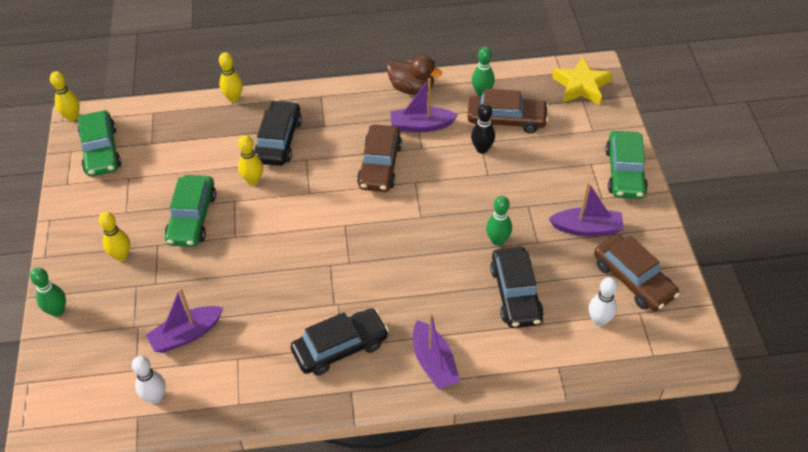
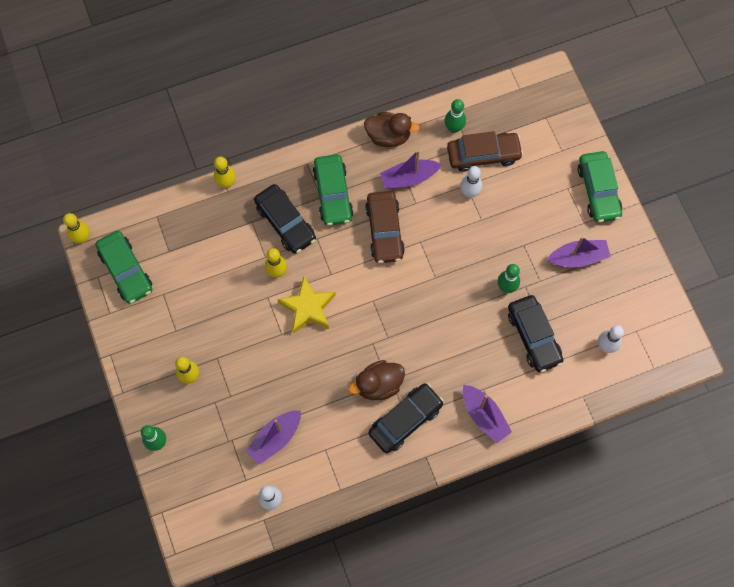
camera: 15 degrees left, 20 degrees up
(192, 218) = (237, 323): green car -> green car (332, 194)
(279, 140) = (285, 223): black car -> black car turned 150 degrees clockwise
(322, 306) = (378, 385): none -> brown duck
(482, 149) = (469, 192): black bowling pin -> white bowling pin
(581, 86) = (541, 101): yellow star -> yellow star (308, 308)
(633, 280) = (625, 300): brown car -> none

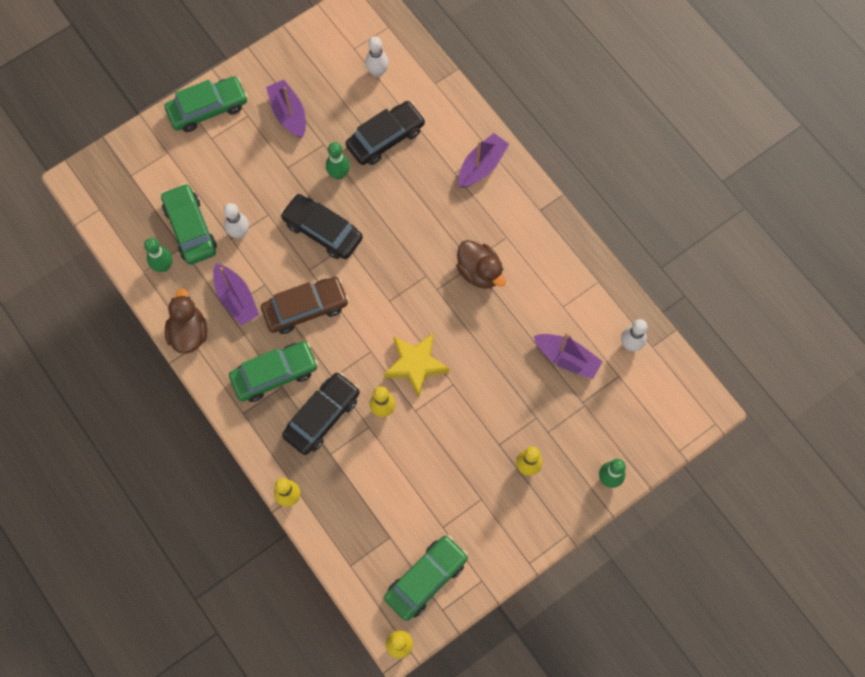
camera: 105 degrees left, 0 degrees up
(405, 420) = (508, 237): black car -> black car (322, 231)
(483, 155) = (190, 229): brown car -> green car

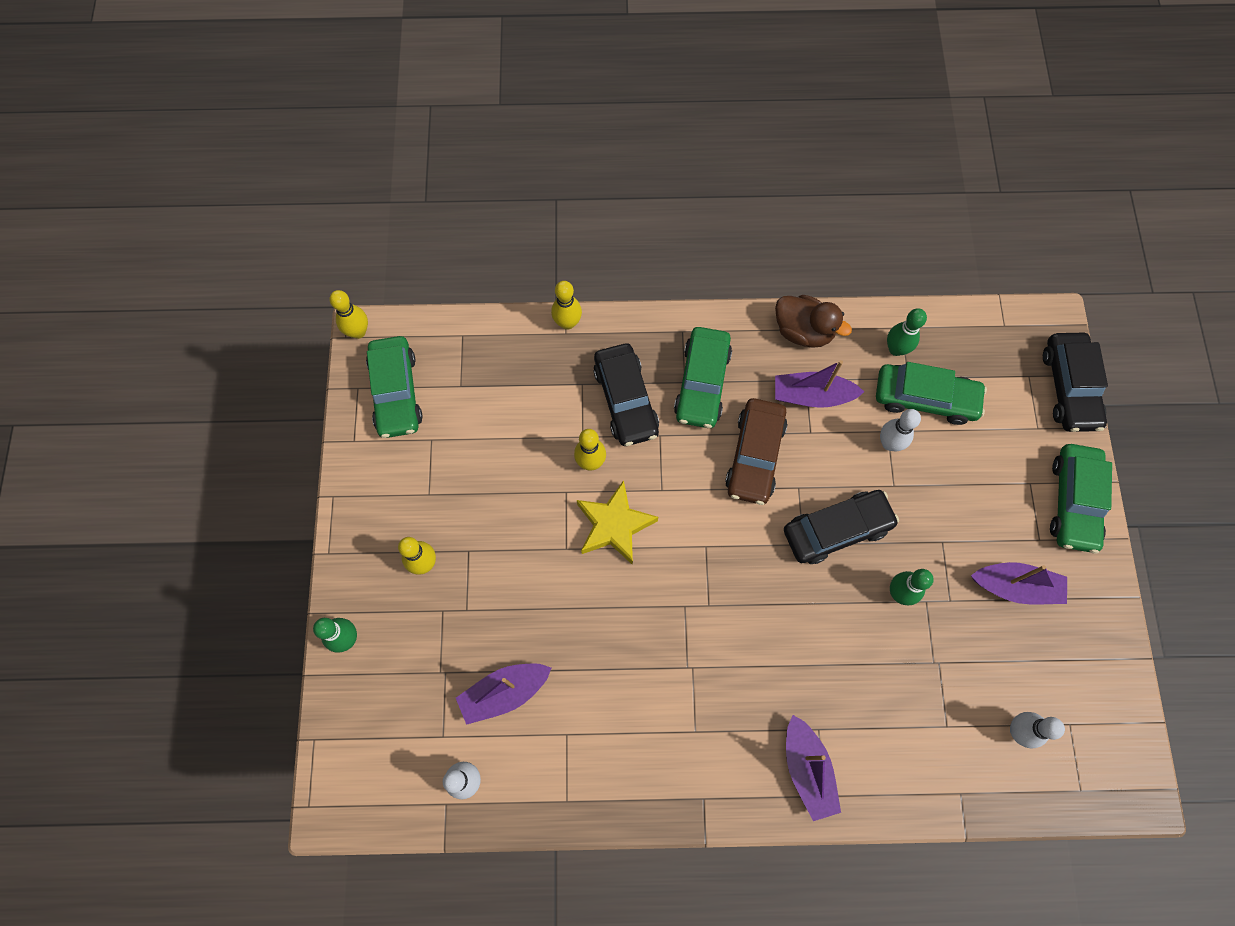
camera: 125 degrees right, 0 degrees up
(386, 138) = (916, 678): black car -> black car (1069, 387)
(479, 272) = (673, 668): brown duck -> none

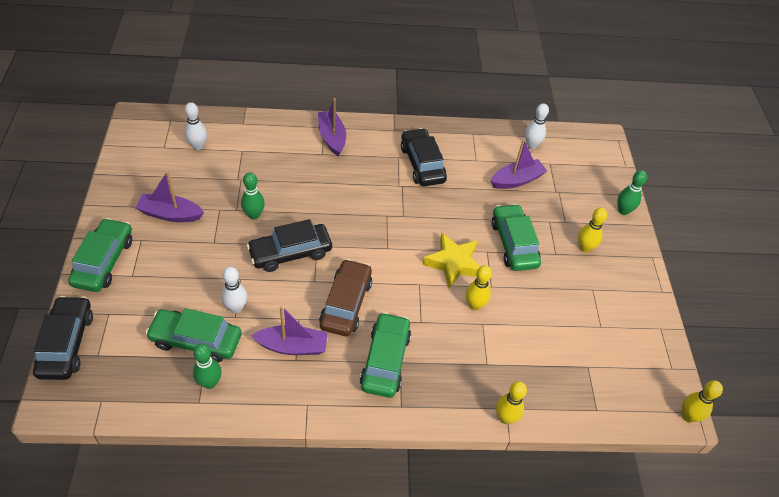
camera: 175 degrees right, 20 degrees down
(396, 392) = (639, 363): green car -> green car (514, 244)
(625, 400) = (449, 349): black car -> black car (422, 164)
(803, 331) = (291, 402): brown duck -> none

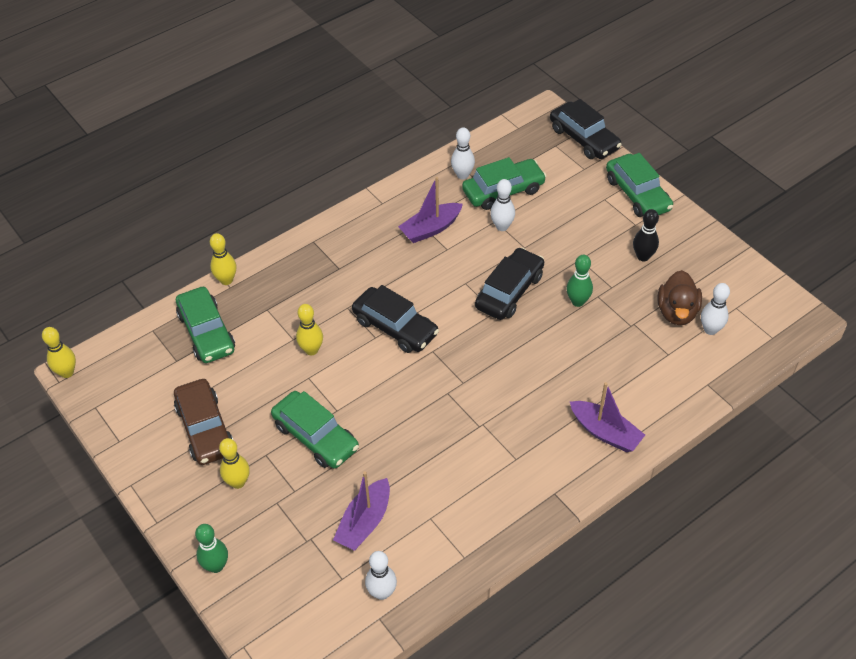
camera: 150 degrees right, 0 degrees up
(170, 214) = (643, 256): purple boat -> black bowling pin
(202, 168) = (677, 312): none -> brown duck
(209, 383) = (462, 175): green bowling pin -> white bowling pin
(346, 304) = (421, 282): brown car -> brown car (205, 429)
(385, 360) = (351, 262): green car -> green car (206, 332)
(422, 164) = (483, 468): black car -> black car (395, 327)
(453, 263) = (359, 376): yellow star -> none

